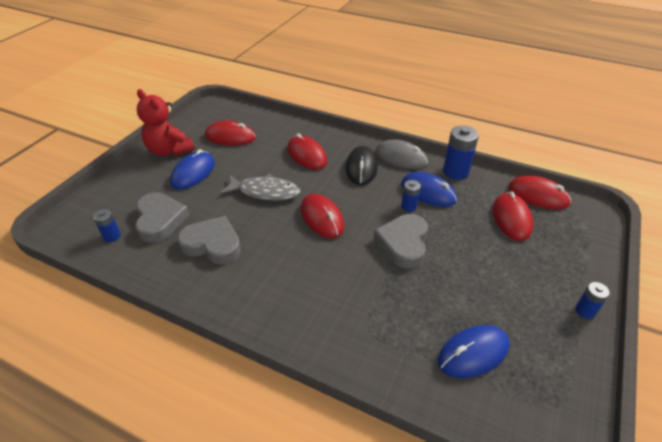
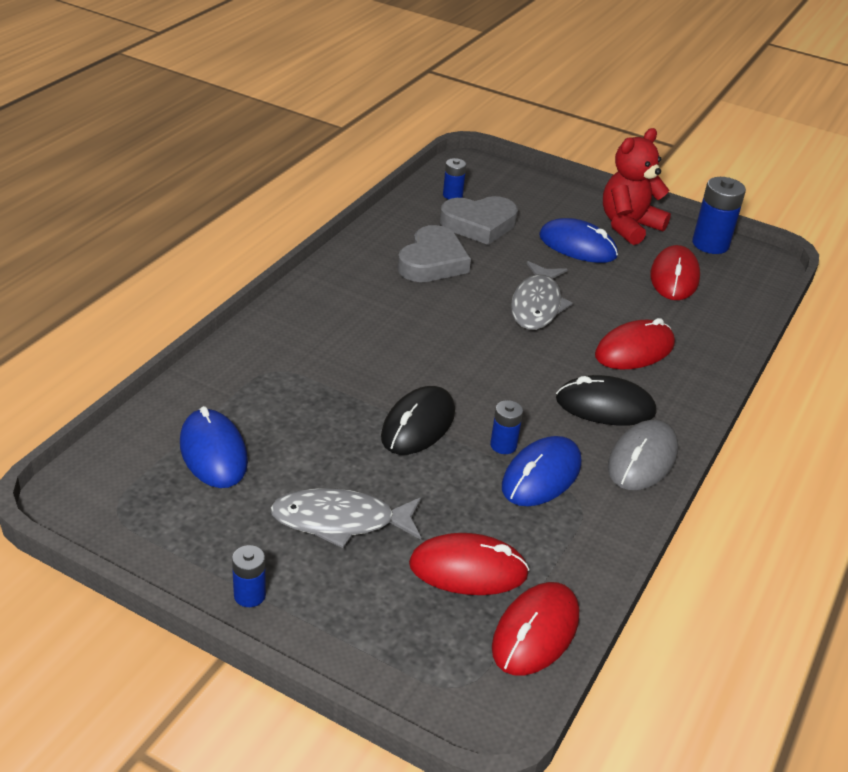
camera: 90 degrees right, 5 degrees down
(322, 218) = (478, 352): red mouse -> none
(403, 243) = (418, 425): grey heart -> black mouse
(455, 172) = (604, 526): blue battery -> blue battery (710, 244)
(504, 274) = (340, 521): none -> grey fish

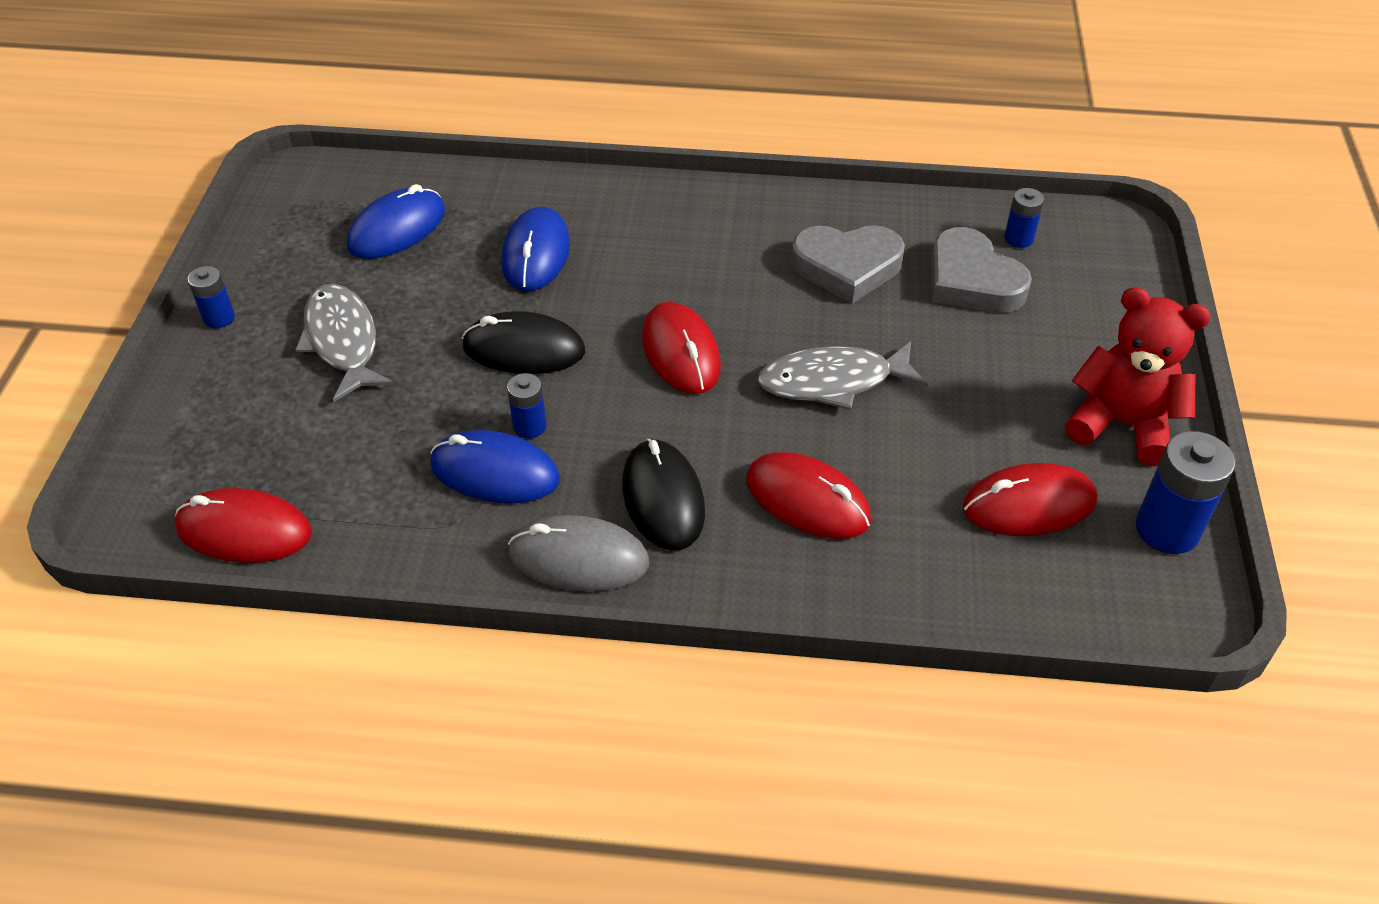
camera: 70 degrees right, 10 degrees up
(468, 569) = (314, 453): red mouse -> red mouse (681, 352)
(577, 246) = (1012, 384): blue mouse -> blue mouse (536, 254)

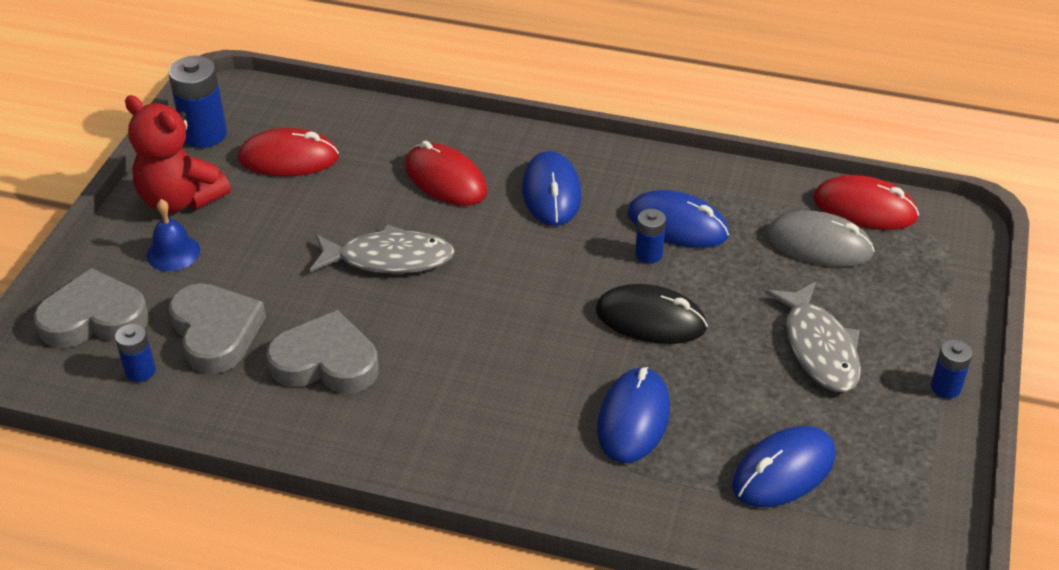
camera: 170 degrees left, 5 degrees down
(578, 558) = (618, 164): grey mouse -> grey mouse (819, 244)
(663, 498) = (551, 193): black mouse -> blue mouse
(681, 352) = (510, 299): red mouse -> none
(1078, 357) = (173, 252): none -> blue bell
(1103, 279) = (94, 318): none -> grey heart

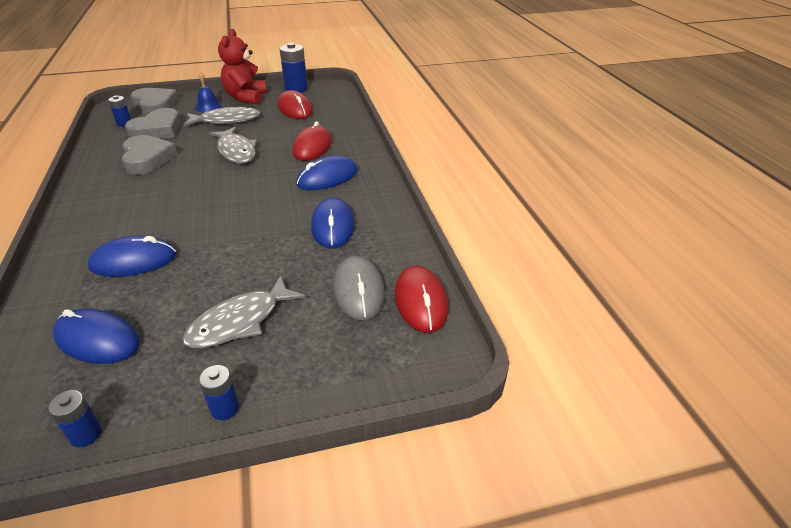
camera: 60 degrees right, 5 degrees down
(257, 244) = (226, 120): none -> grey fish
(649, 254) = (295, 224): blue battery -> blue battery (86, 434)
(650, 319) = (232, 242): black mouse -> none

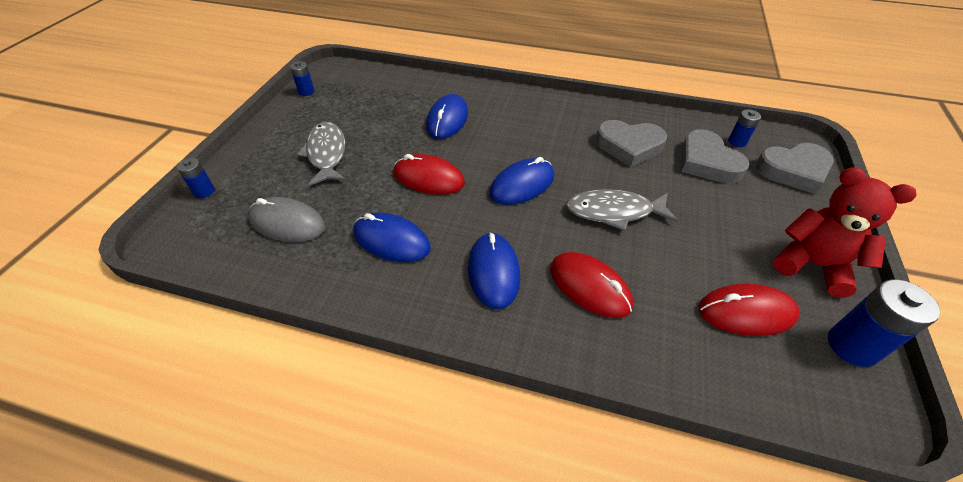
camera: 120 degrees right, 10 degrees up
(97, 340) = (375, 99): blue mouse -> blue mouse (522, 185)
(208, 107) = (778, 216): blue bell -> none
(225, 408) = (264, 134): blue battery -> blue battery (204, 191)
(226, 120) = (719, 223): grey fish -> none
(420, 301) = (231, 256): red mouse -> red mouse (429, 178)

